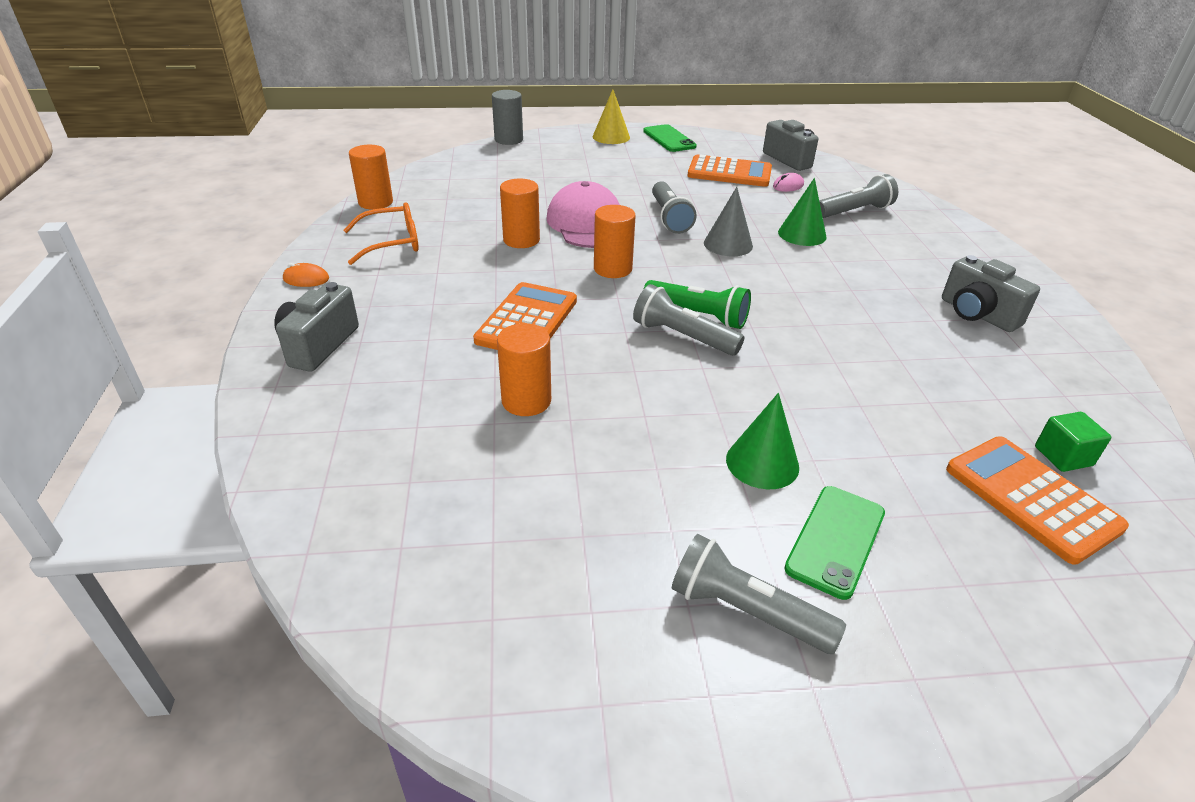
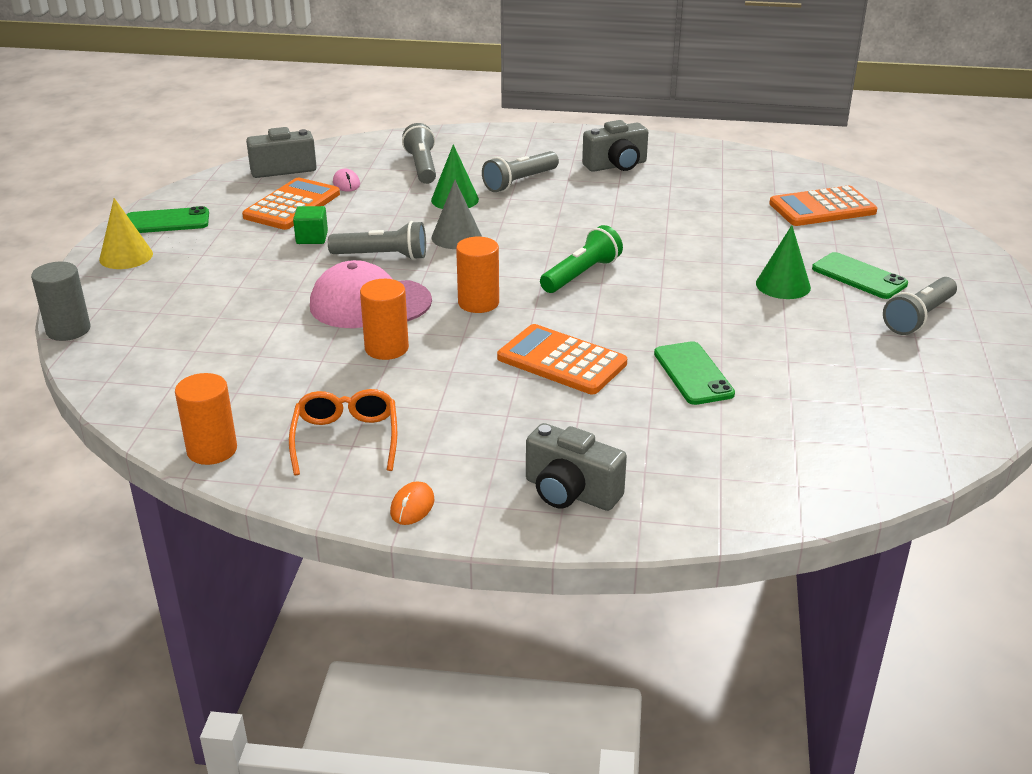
camera: 75 degrees left, 5 degrees down
(526, 401) = (693, 374): orange cylinder -> green phone
(682, 337) = (613, 287): grey flashlight -> grey flashlight (519, 182)
(1063, 456) = (784, 187): green cube -> green cube (312, 238)

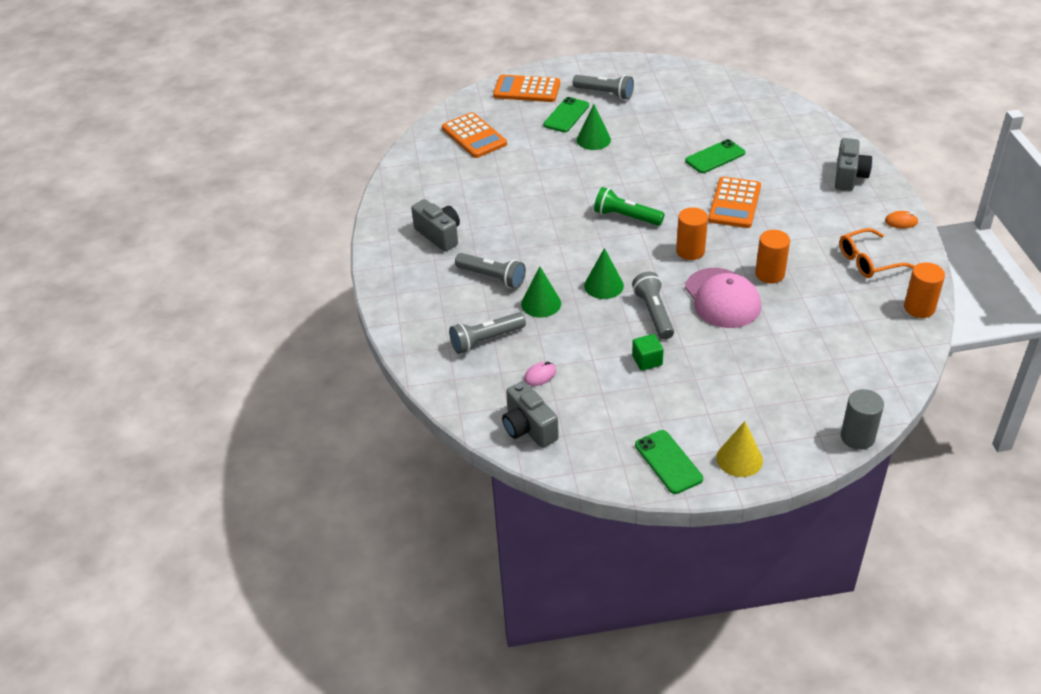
camera: 105 degrees left, 10 degrees up
(292, 205) = (598, 393): orange calculator -> orange calculator (527, 89)
(456, 237) = (604, 285): grey cone -> green cone

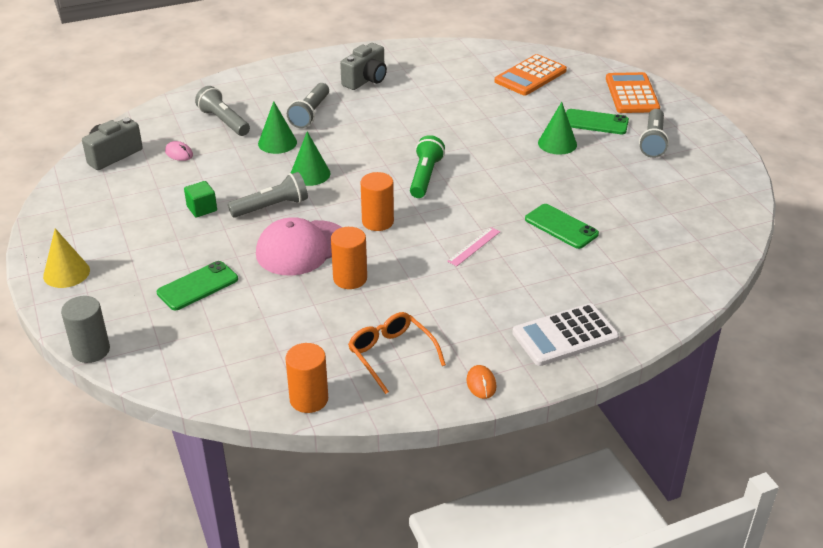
camera: 75 degrees right, 5 degrees down
(668, 462) = (66, 232): green phone -> green phone (198, 286)
(734, 203) = (474, 246): orange calculator -> pink ruler
(849, 176) = (565, 335): grey camera -> white calculator

